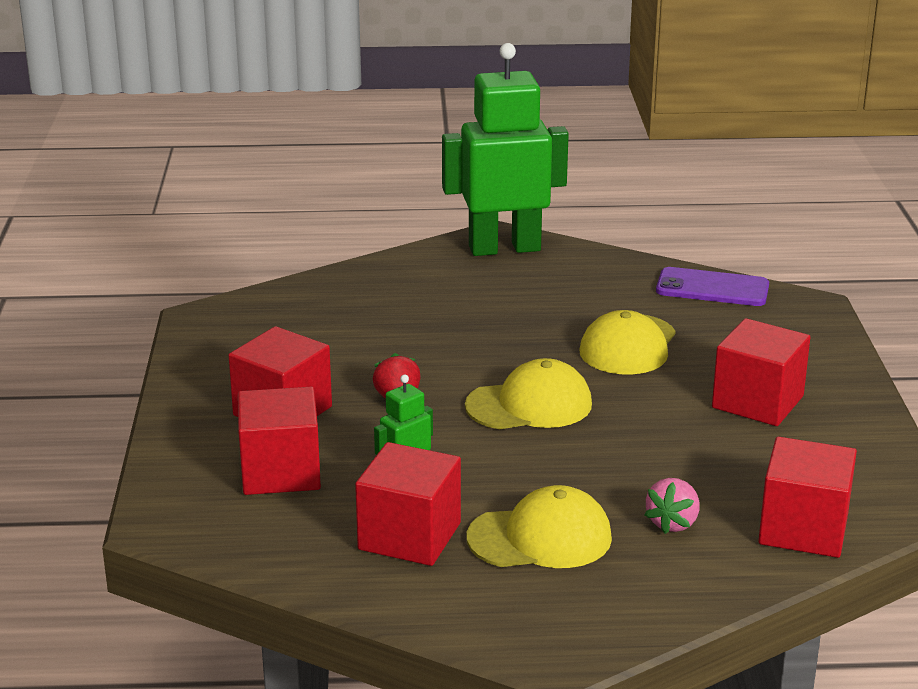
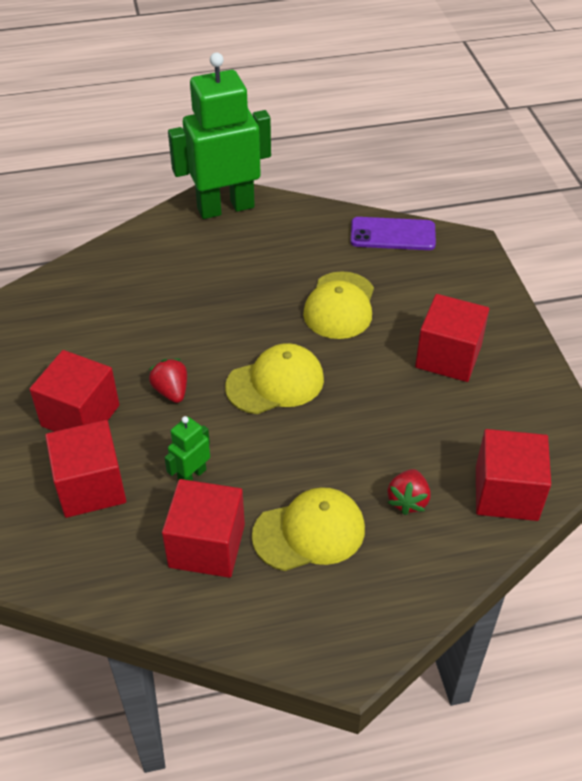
camera: 10 degrees left, 20 degrees up
(673, 523) = (408, 500): pink strawberry -> red strawberry

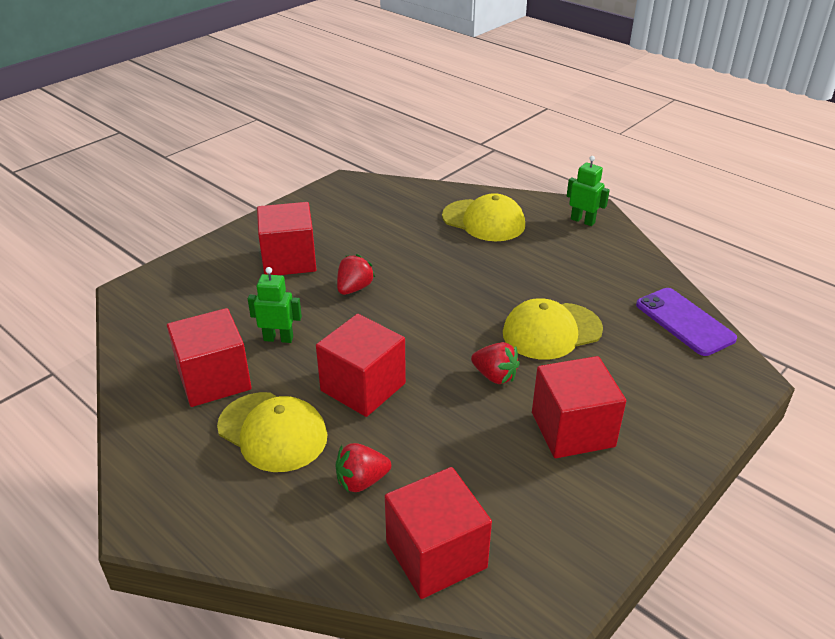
camera: 55 degrees right, 10 degrees down
(91, 486) = (227, 296): red cube -> red cube (363, 387)
(225, 207) = (582, 221): green robot -> green robot, size x0.42
(275, 383) = (419, 336): yellow cap -> yellow cap (484, 221)
(360, 365) = (495, 376): none -> red strawberry

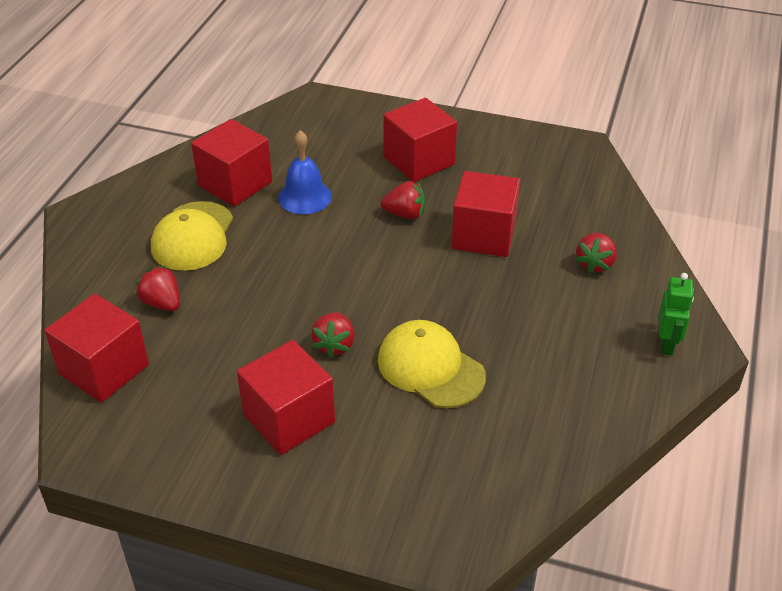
camera: 65 degrees right, 5 degrees up
(278, 338) = (305, 197): green robot -> blue bell
(363, 387) = (272, 266): red cube -> red cube (484, 235)
(484, 221) = (595, 264): yellow cap -> red strawberry
(684, 322) = (523, 476): purple phone -> none

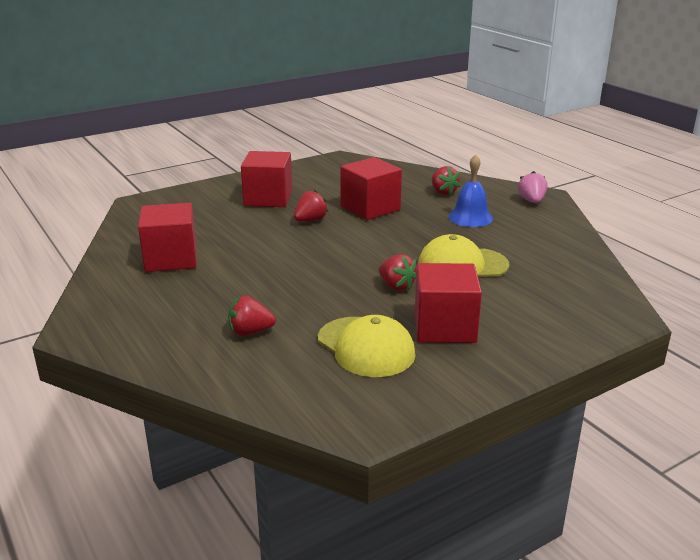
camera: 50 degrees left, 15 degrees down
(104, 369) = (284, 383): red cube -> none
(193, 236) = (198, 294): yellow cap -> yellow cap (366, 347)
(305, 197) = (233, 242): blue bell -> blue bell (470, 217)
(667, 344) = (531, 201): green robot -> pink strawberry

